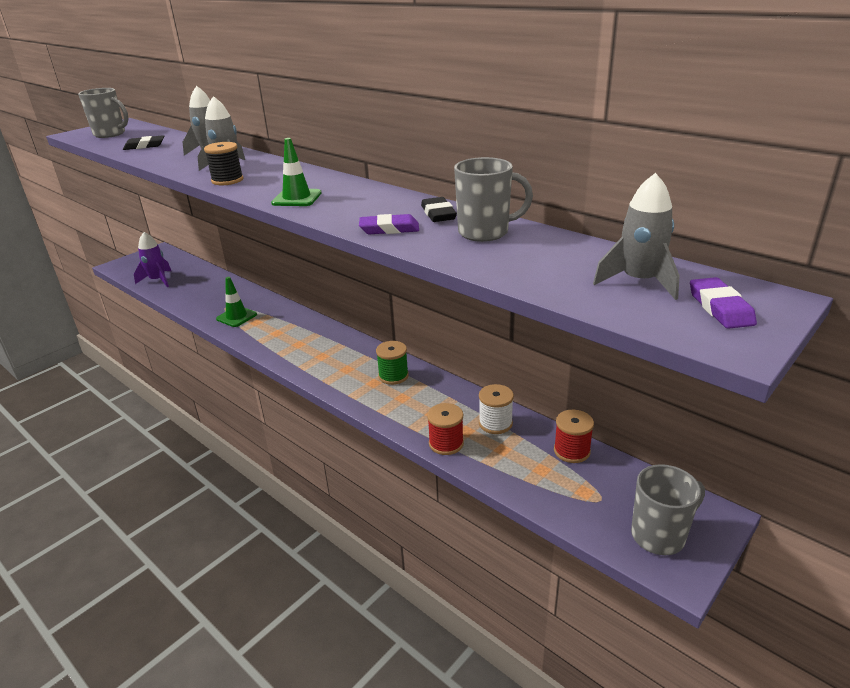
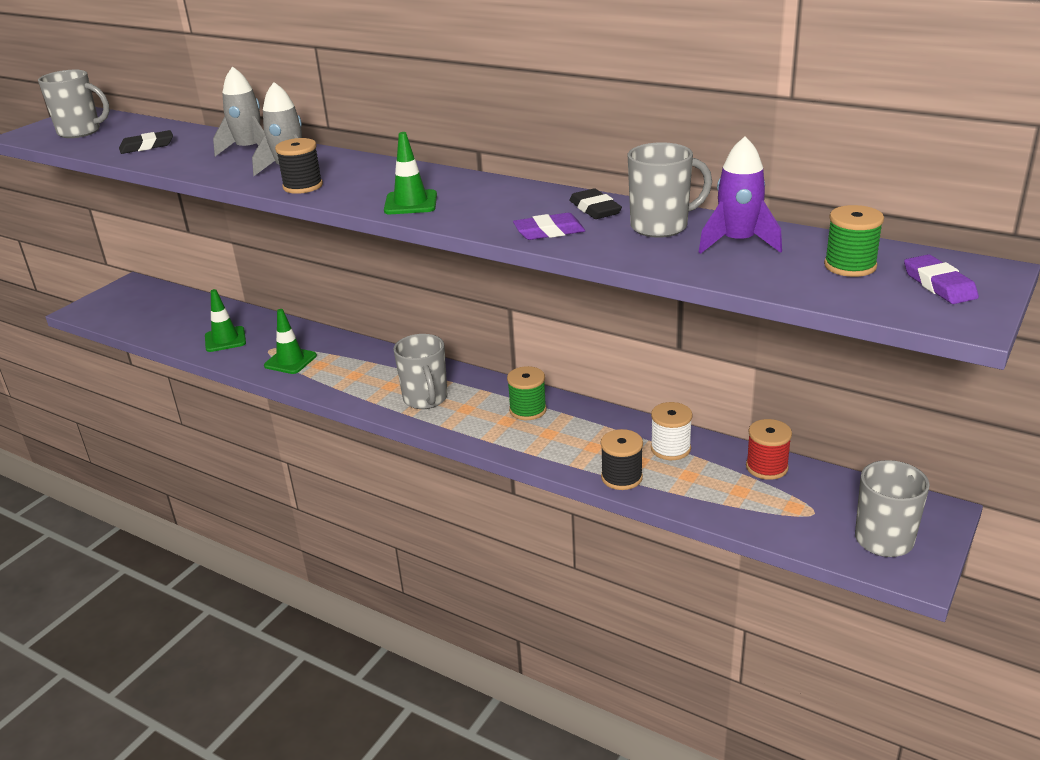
camera: 10 degrees left, 0 degrees up
(158, 280) = (154, 324): purple rocket -> purple rocket (738, 242)
(200, 296) = (225, 339): none -> green traffic cone
(320, 358) = (425, 399): none -> grey mug
(446, 443) = (621, 477): red spool -> black spool
(639, 281) = (850, 266): grey rocket -> green spool

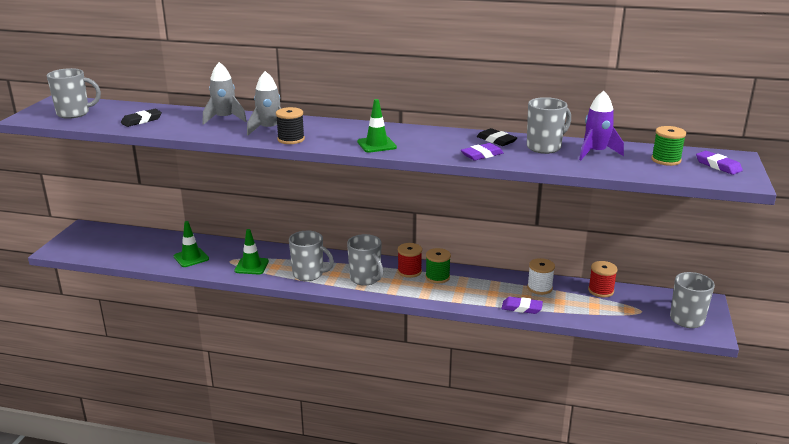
camera: 20 degrees left, 5 degrees down
(355, 382) = (309, 274): none -> grey mug
(493, 396) = (409, 271): none -> red spool
(621, 477) = (521, 308): black spool -> purple eraser

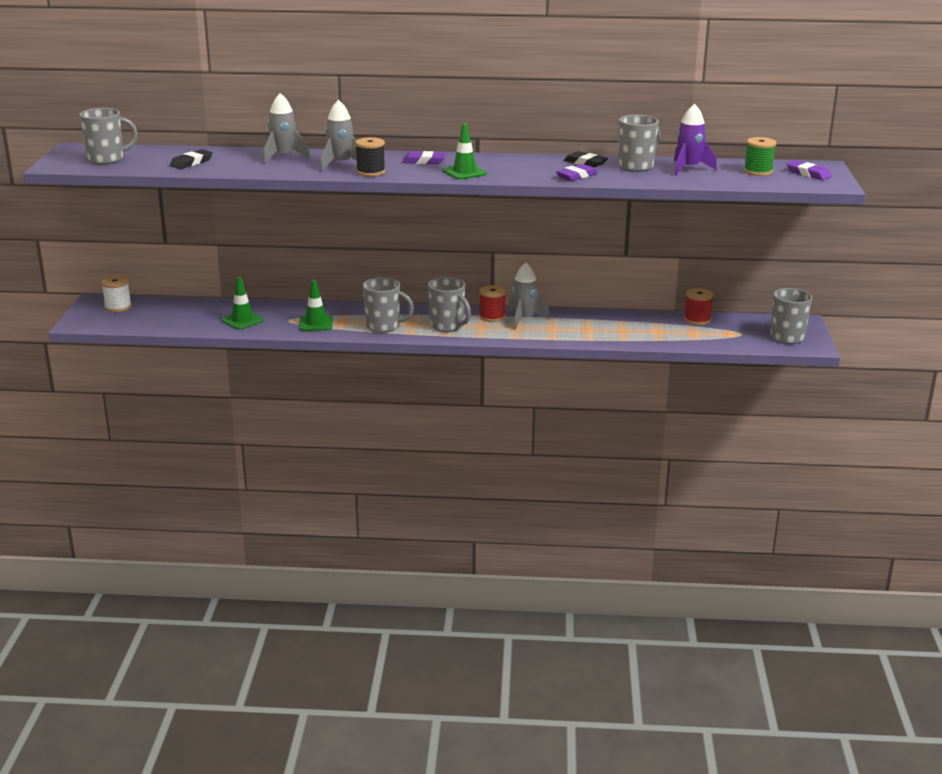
camera: 10 degrees left, 0 degrees up
(437, 277) = (524, 319): green spool -> grey rocket
(521, 308) = (621, 339): purple eraser -> purple eraser (424, 161)
(539, 288) = (634, 322): white spool -> white spool (118, 307)

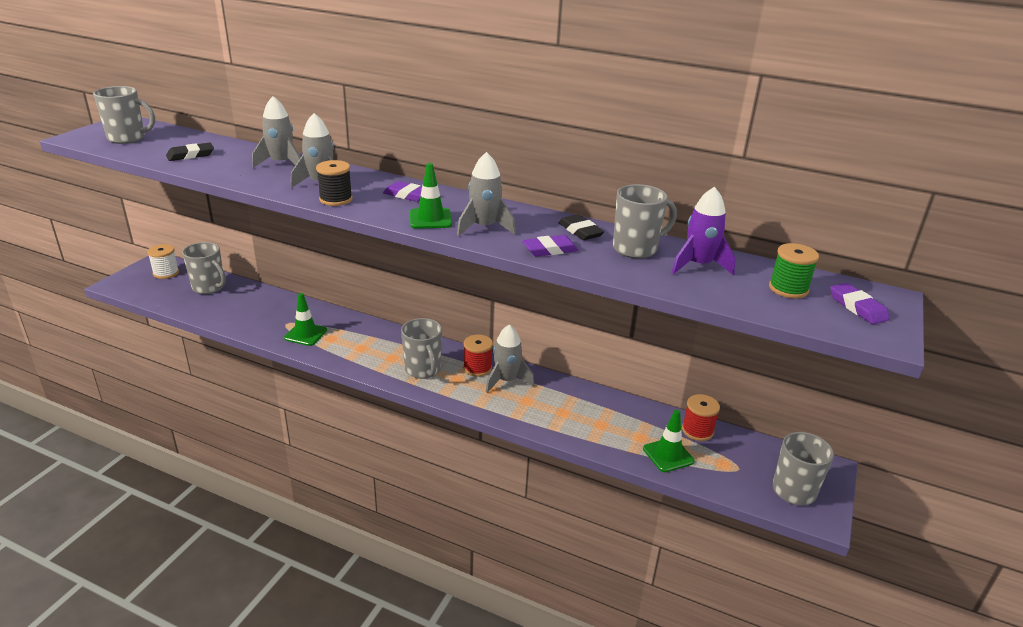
camera: 20 degrees right, 5 degrees up
(242, 320) = (247, 314): green traffic cone -> green traffic cone (668, 455)
(383, 326) = (362, 354): grey mug -> grey mug (209, 287)
(512, 171) = (484, 227): none -> grey rocket

